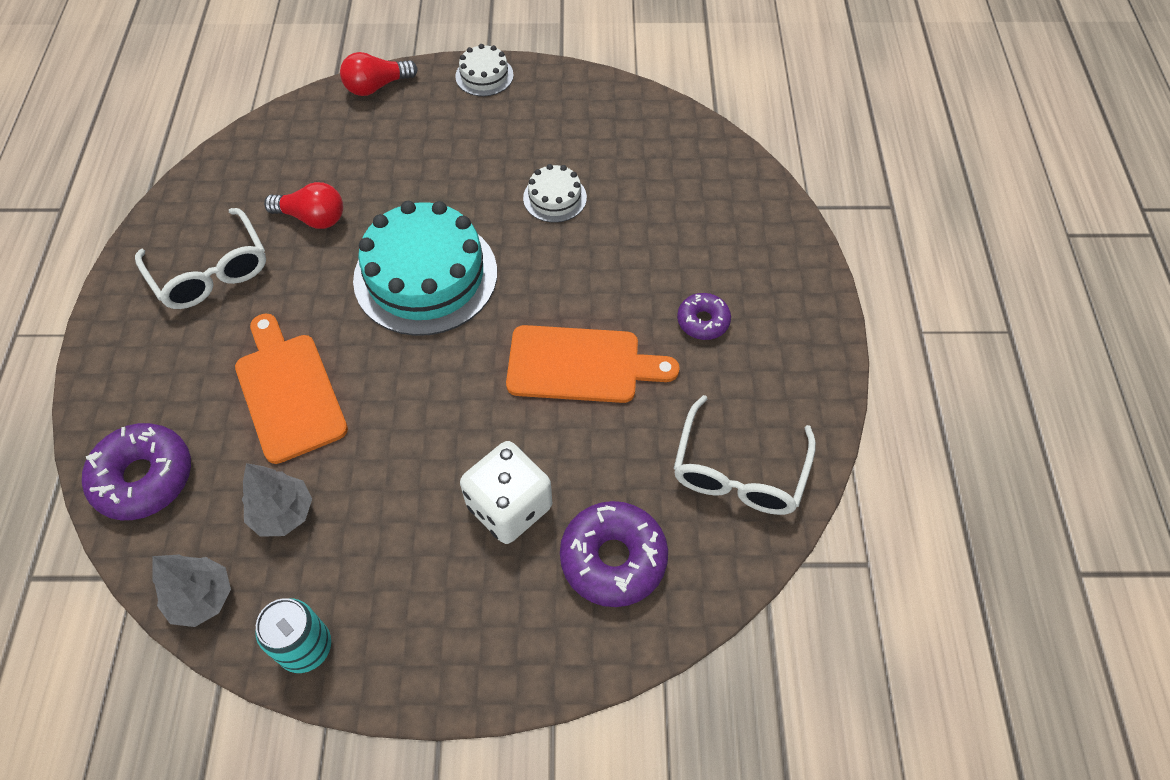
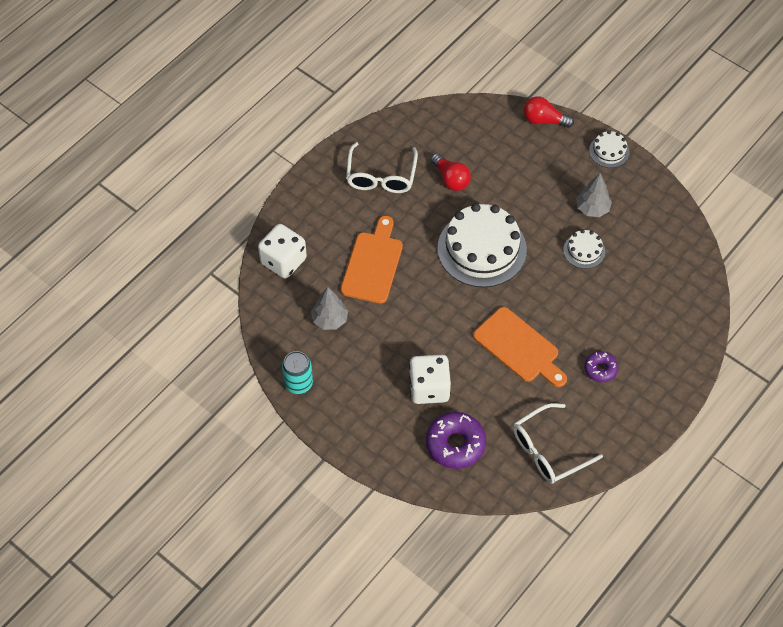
camera: 40 degrees right, 0 degrees up
(144, 478) = (283, 261): purple donut -> white dice
(202, 598) = (272, 332): grey tree -> grey tree (592, 209)
(425, 276) = (482, 249): turquoise cake -> white cake

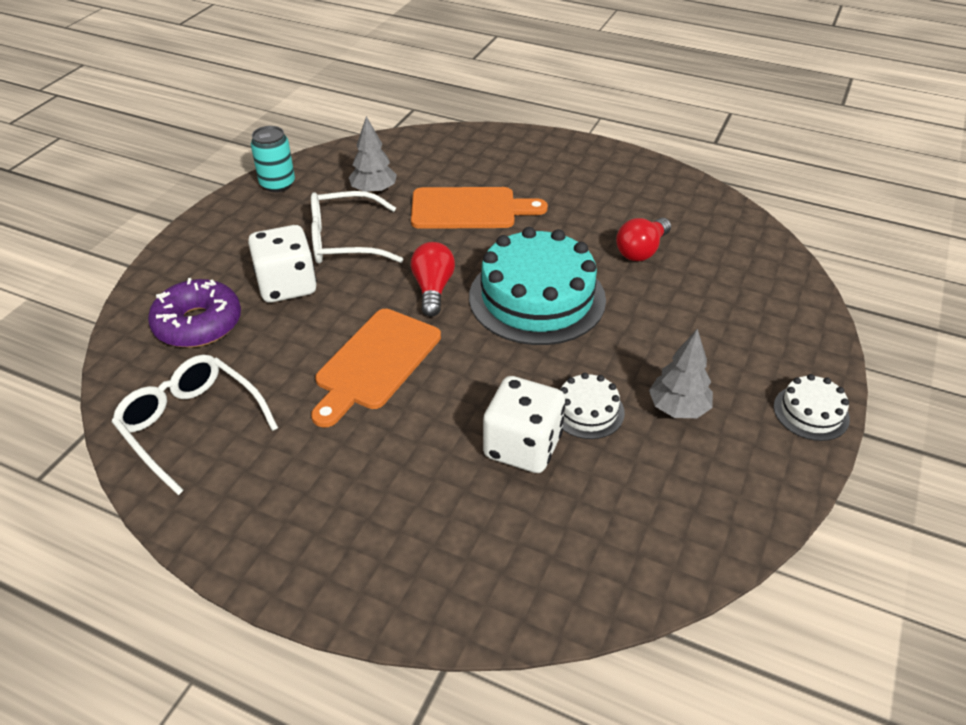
camera: 75 degrees right, 15 degrees down
(283, 261) = (446, 147): white dice -> white dice (522, 446)
(381, 176) = (609, 193): white glasses -> white glasses (344, 241)
(482, 249) = (537, 298): white cake -> turquoise cake
(544, 120) = (814, 325): red light bulb -> red light bulb (433, 289)
(600, 369) = (356, 468): purple donut -> none

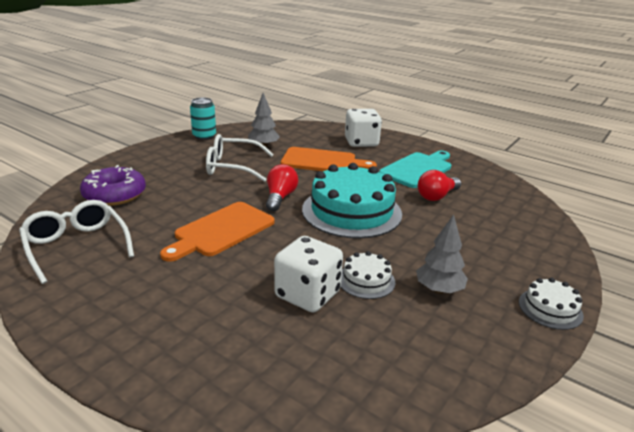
camera: 10 degrees right, 15 degrees down
(287, 286) = (183, 183): white dice -> white dice (361, 142)
(605, 202) = (417, 169): none -> turquoise cutting board

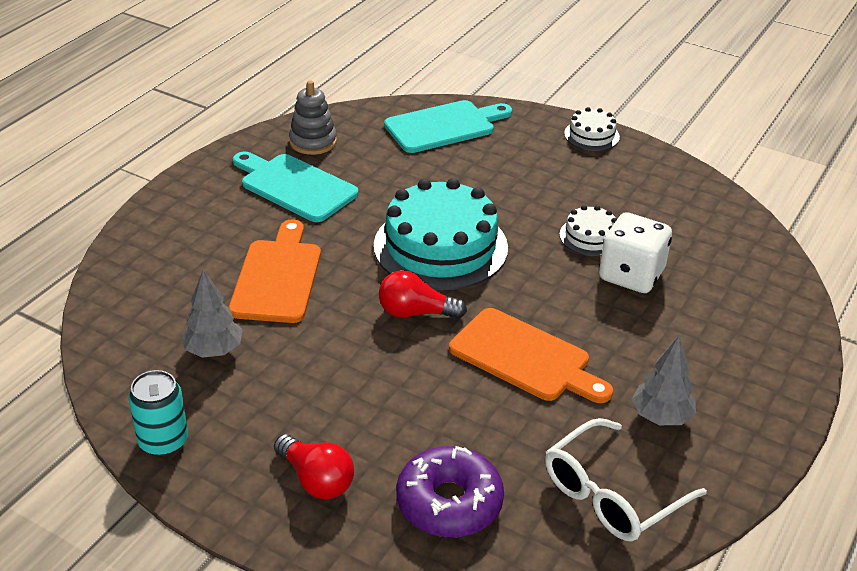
camera: 95 degrees left, 10 degrees up
(232, 167) = (312, 378): white glasses -> none
(361, 142) = (190, 237): white dice -> none
(436, 196) = (381, 177): red light bulb -> red light bulb (316, 480)
(439, 290) = (587, 192): grey tree -> grey tree (661, 417)
(474, 176) = (313, 142): none -> grey stacking toy
(523, 227) = (444, 126): none -> turquoise cutting board

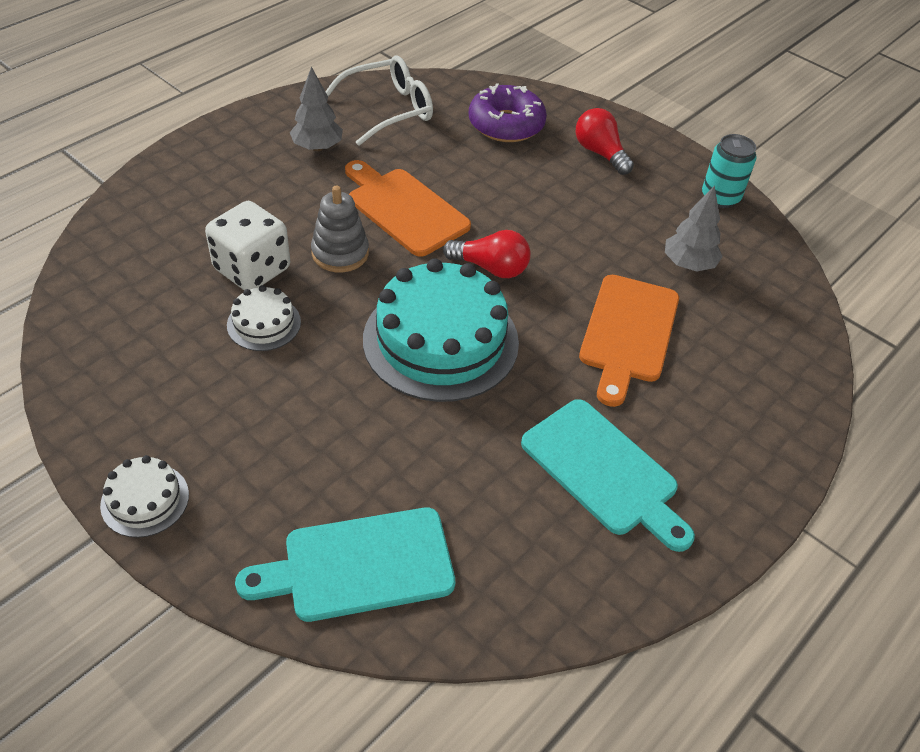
camera: 170 degrees left, 10 degrees up
(313, 142) = (572, 565): grey stacking toy -> grey stacking toy (340, 253)

